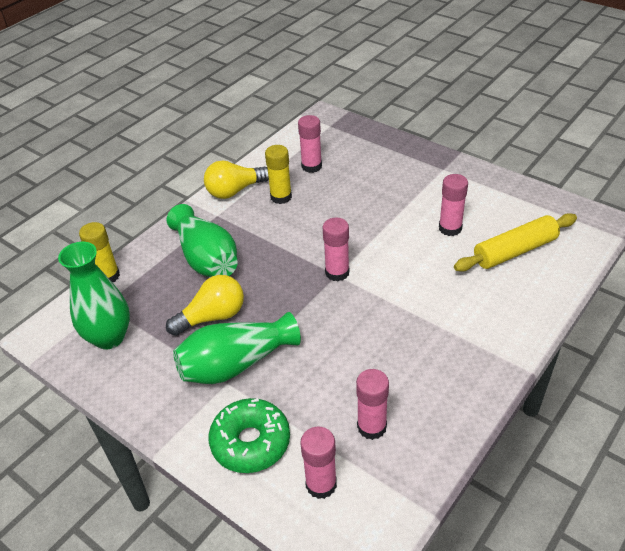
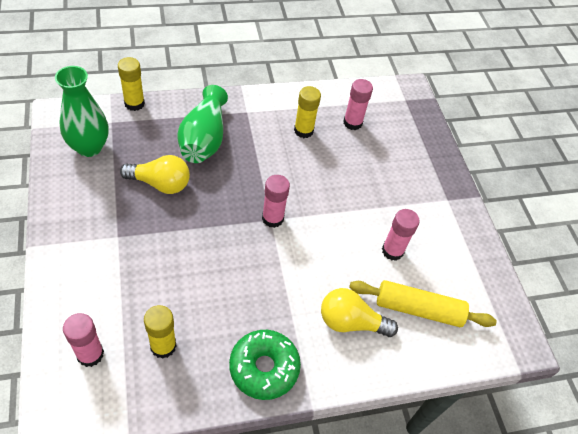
camera: 30 degrees right, 10 degrees up
(234, 191) = (279, 102): yellow light bulb -> yellow light bulb (350, 322)
(236, 364) = (136, 228): green vase -> none
(250, 442) = (85, 288): green donut -> green donut (264, 368)
(371, 427) = (163, 346): pink glue stick -> yellow glue stick

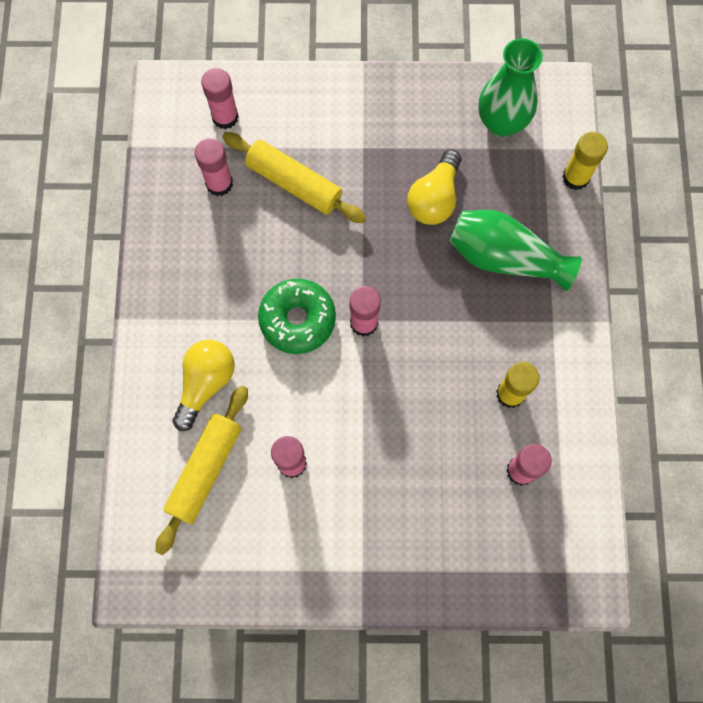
camera: 110 degrees right, 20 degrees up
(157, 284) = (294, 183): none -> yellow rolling pin
(163, 346) = (219, 183): yellow glue stick -> pink glue stick
(264, 368) = (173, 278): green donut -> green donut (297, 319)

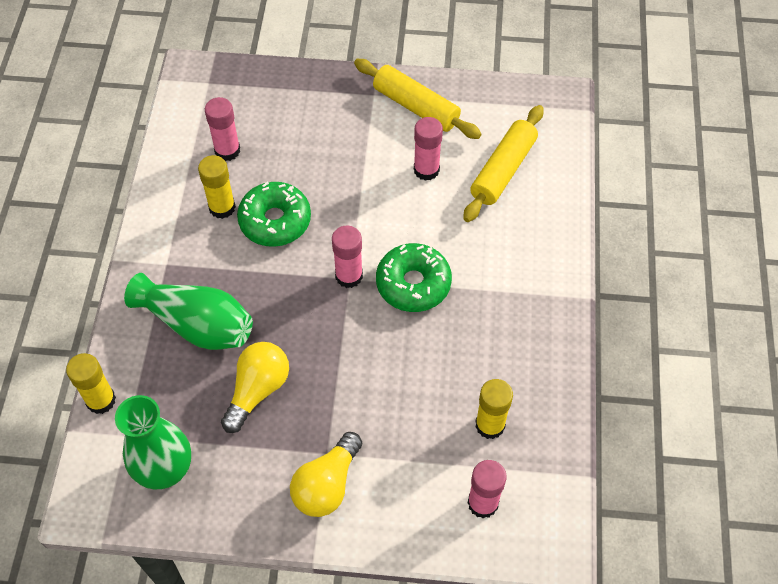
camera: 175 degrees left, 15 degrees down
(205, 383) = (503, 236): yellow light bulb -> yellow light bulb (327, 485)
(219, 183) = (490, 425): pink glue stick -> yellow glue stick
(294, 183) = (407, 419): yellow rolling pin -> yellow rolling pin (416, 107)
(450, 382) = (275, 221): none -> green donut

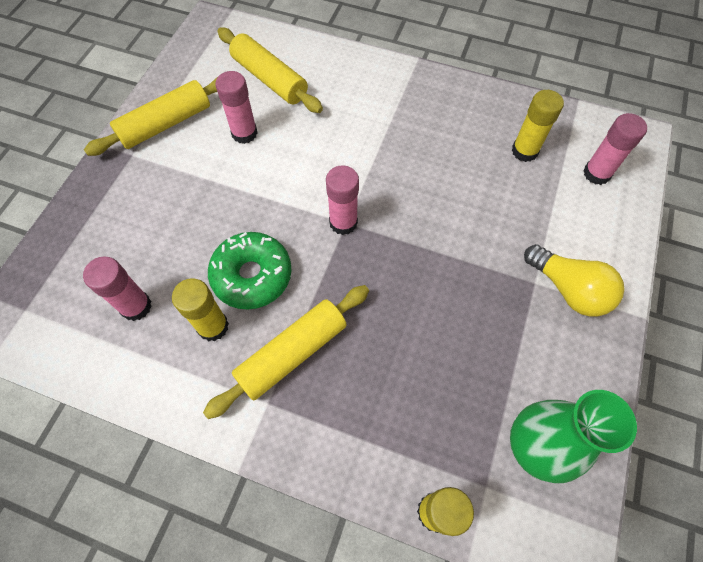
camera: 75 degrees left, 5 degrees up
(197, 325) = (360, 380): green vase -> none
(210, 269) = (292, 353): none -> yellow rolling pin
(258, 390) = (455, 332): yellow light bulb -> none
(413, 284) = (368, 172): green donut -> none

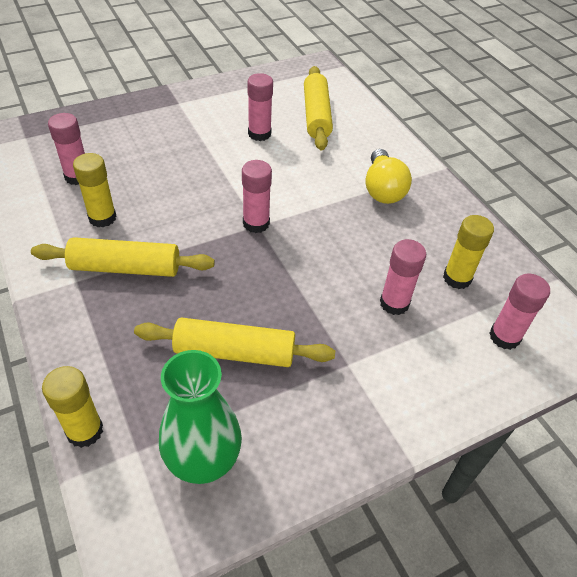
camera: 40 degrees right, 15 degrees down
(166, 124) = (218, 100): yellow rolling pin -> yellow rolling pin (234, 352)
(252, 276) = (160, 209): green donut -> none
(510, 207) = (394, 303): none -> pink glue stick
(568, 289) = (370, 390): yellow light bulb -> yellow light bulb (382, 189)

